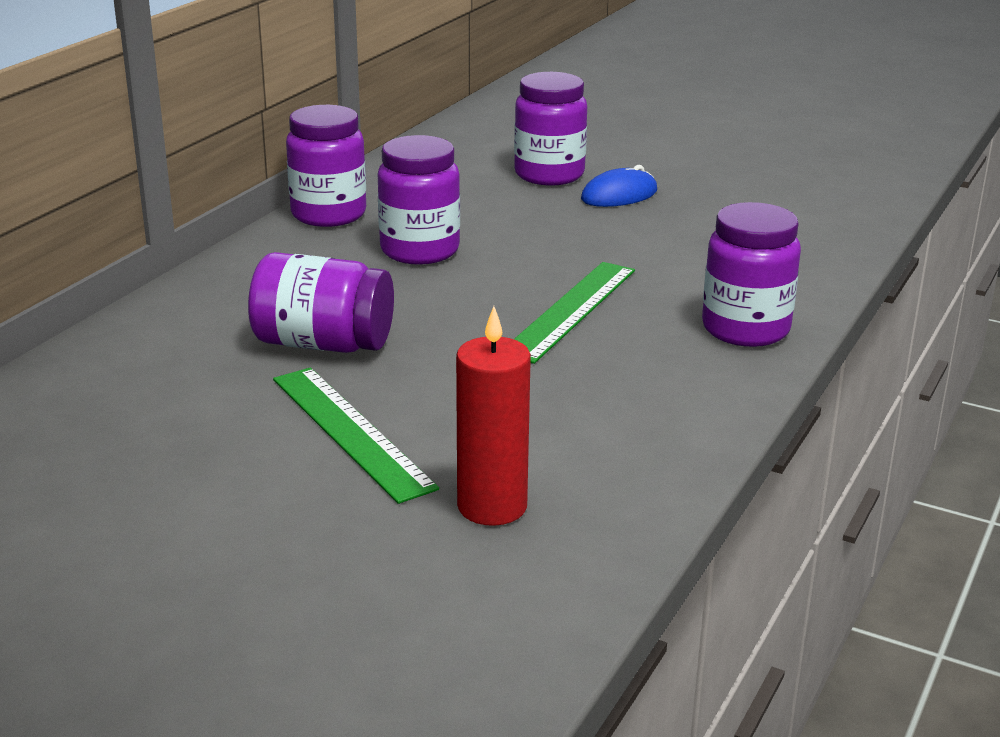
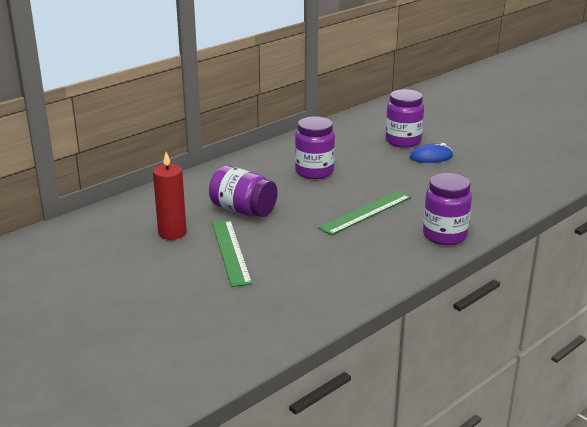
camera: 20 degrees right, 0 degrees up
(328, 214) = (283, 147): purple jar -> none
(492, 506) = (270, 296): red candle -> red candle (172, 233)

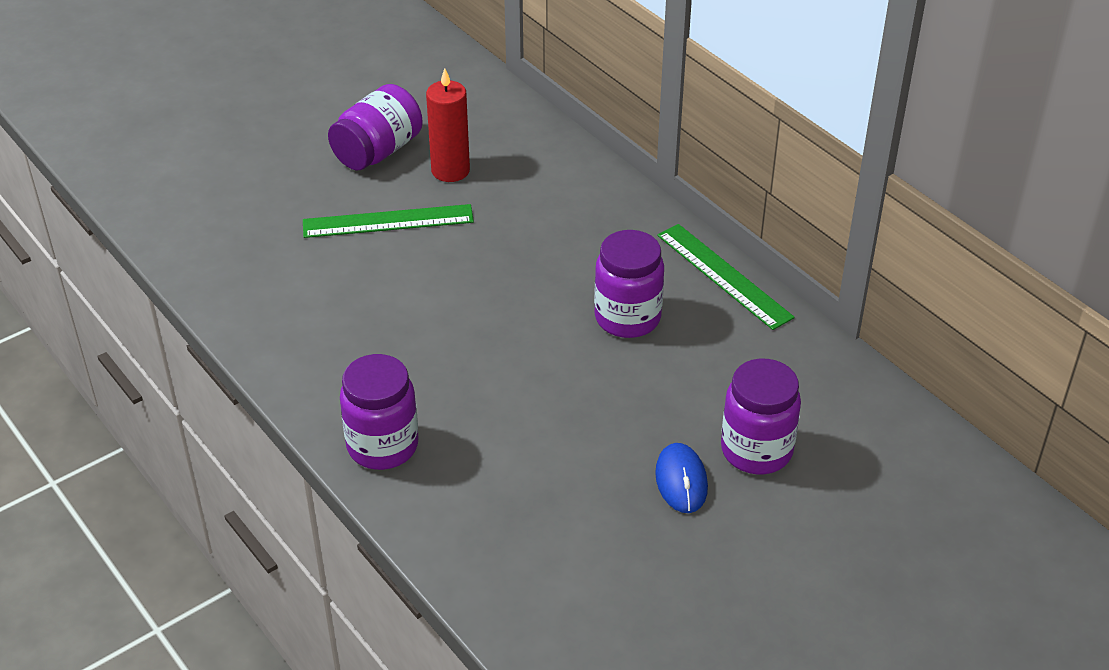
camera: 95 degrees right, 15 degrees up
(243, 210) = (504, 235): purple jar -> purple jar (378, 151)
(366, 212) = (474, 364): green ruler -> green ruler (723, 276)

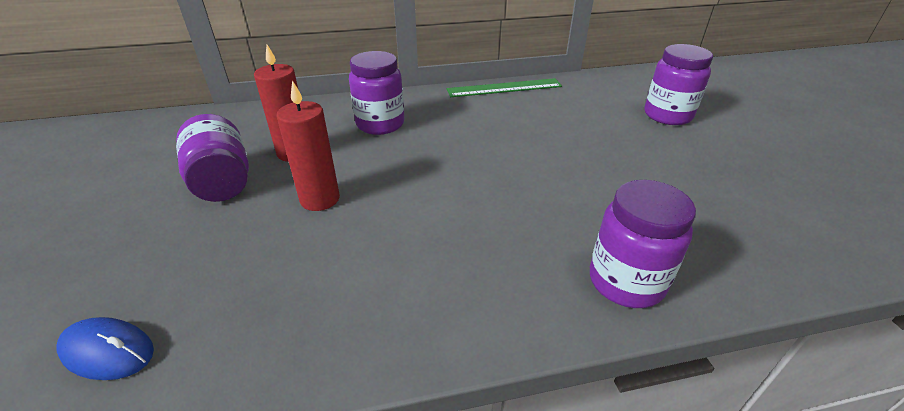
camera: 65 degrees left, 5 degrees down
(388, 221) = (320, 199): green ruler -> red candle
(627, 318) = (522, 125): purple jar -> purple jar (380, 124)
(681, 480) = (692, 145): blue mouse -> blue mouse (107, 351)

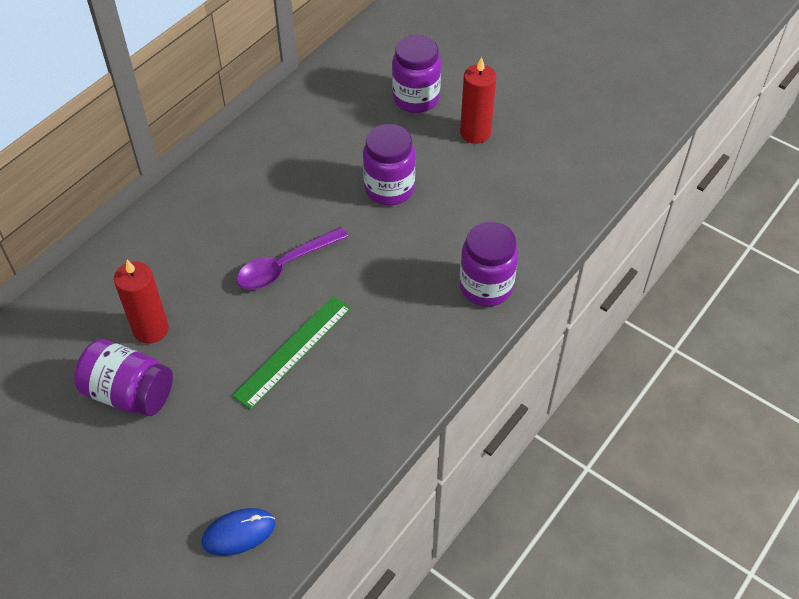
camera: 40 degrees left, 15 degrees up
(320, 199) = (231, 356): red candle -> red candle (475, 133)
(380, 124) = (186, 252): purple jar -> purple jar (389, 189)
(439, 164) = (285, 265): none -> purple spoon
(504, 88) = (251, 136): green ruler -> green ruler (293, 351)

